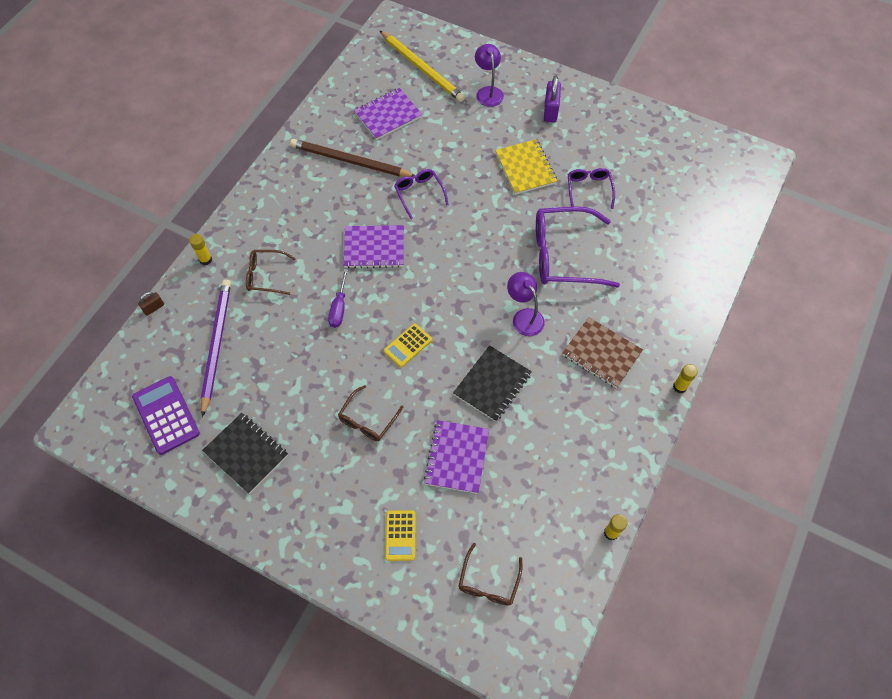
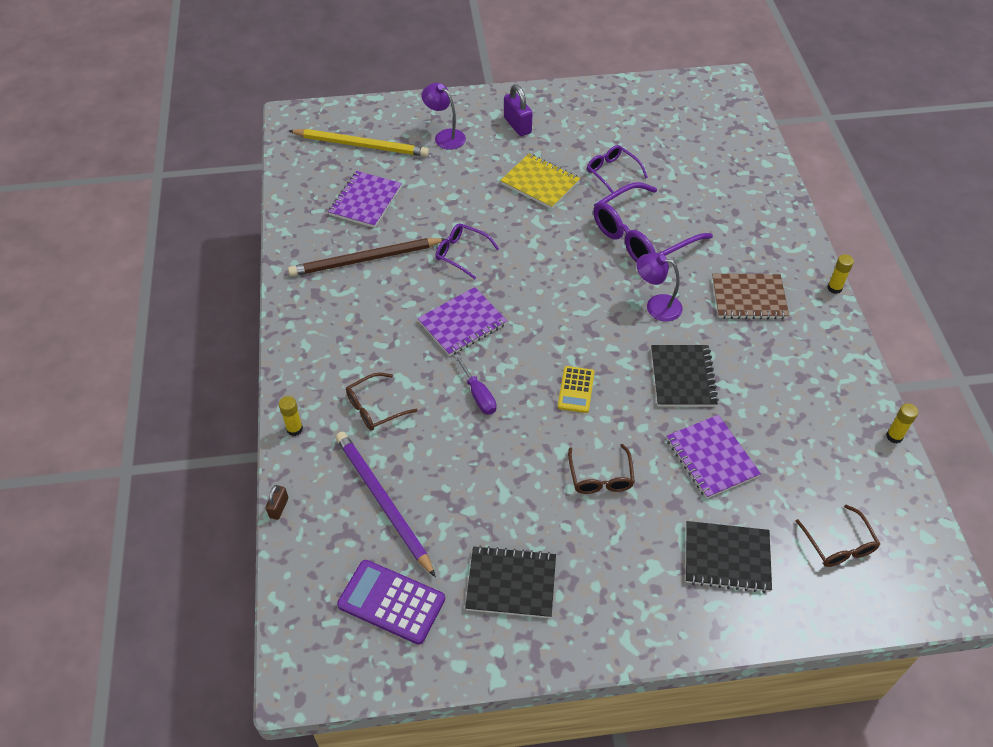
camera: 35 degrees left, 10 degrees down
(400, 535) = (727, 558): yellow calculator -> black notebook

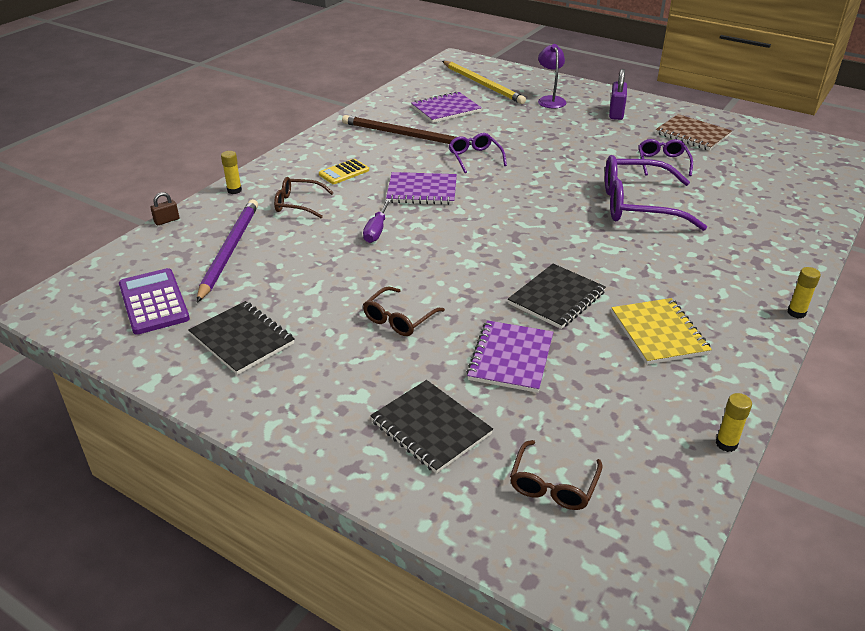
camera: 40 degrees right, 15 degrees down
(540, 183) = (591, 146): yellow notebook -> yellow notebook (659, 333)
(576, 390) = (454, 262): yellow calculator -> yellow calculator (344, 172)
(656, 305) = (594, 247): purple lamp -> none
(749, 298) = (691, 280): brown notebook -> brown notebook (692, 134)

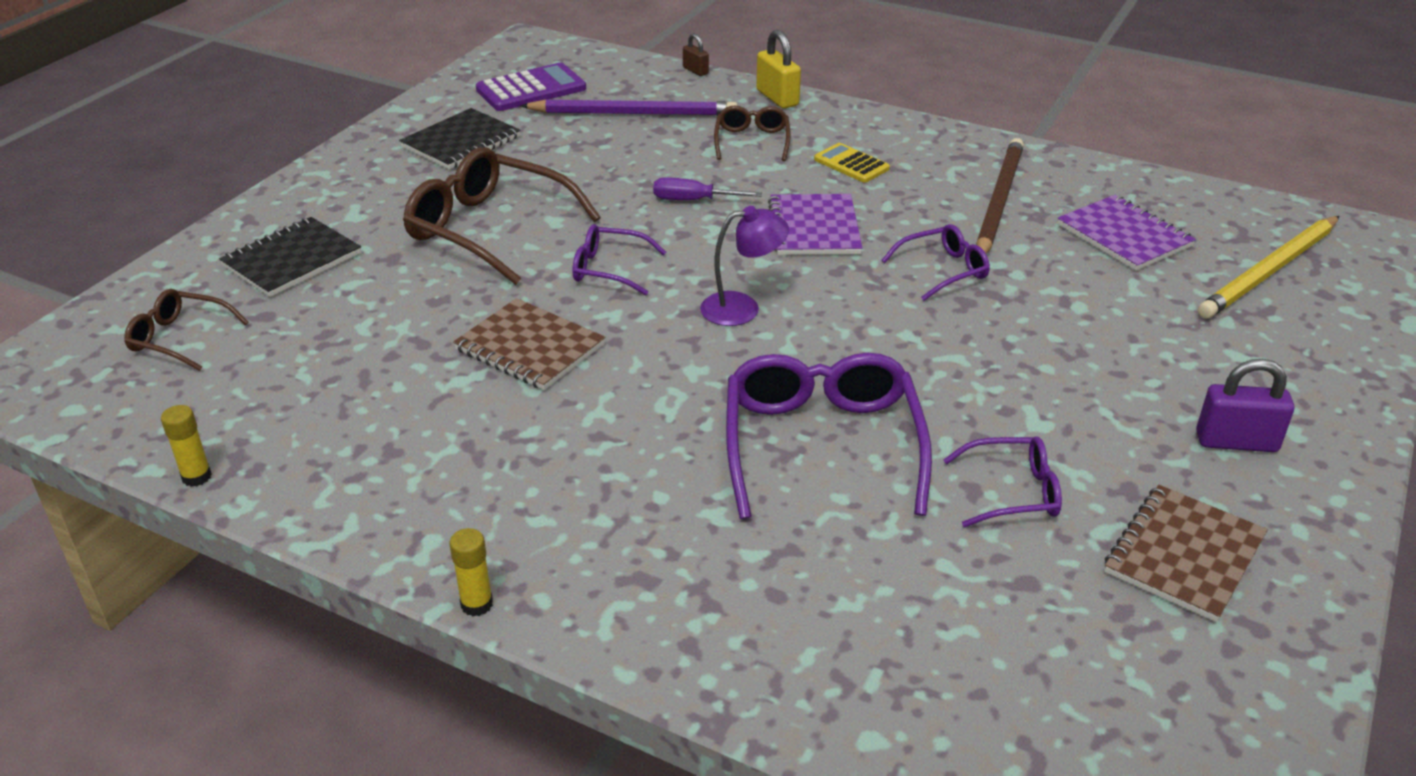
camera: 85 degrees right, 0 degrees up
(234, 190) = (777, 98): yellow glue stick -> yellow padlock
(399, 319) = (489, 229): brown glasses -> brown glasses, size x1.87
(462, 266) = (609, 269): none -> purple glasses
(510, 358) = (401, 310): purple notebook -> none
(550, 100) = (1248, 353): purple lamp -> purple lamp (742, 308)
(556, 298) = (529, 347): black notebook -> brown notebook
(659, 333) = (437, 438): yellow notebook -> none

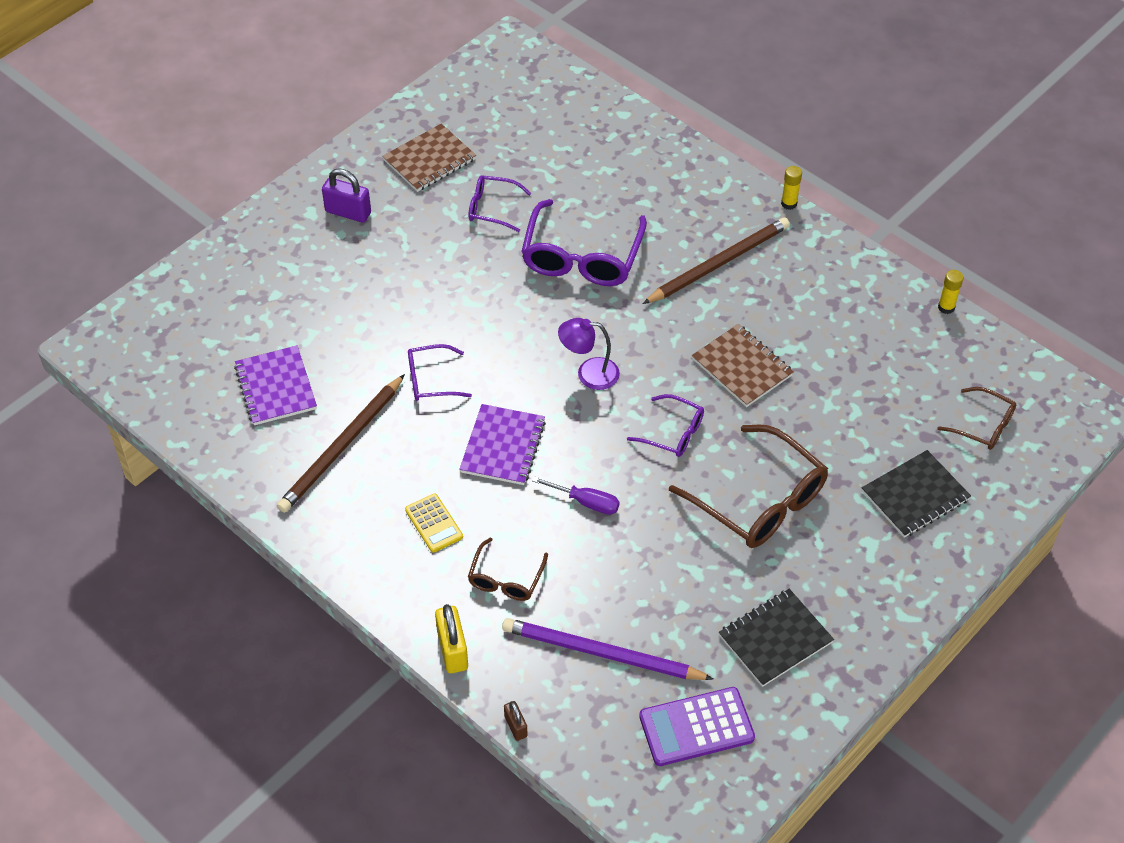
camera: 165 degrees left, 15 degrees up
(591, 475) = (719, 263): none -> brown pencil
(1269, 271) = (205, 331): yellow pencil -> none

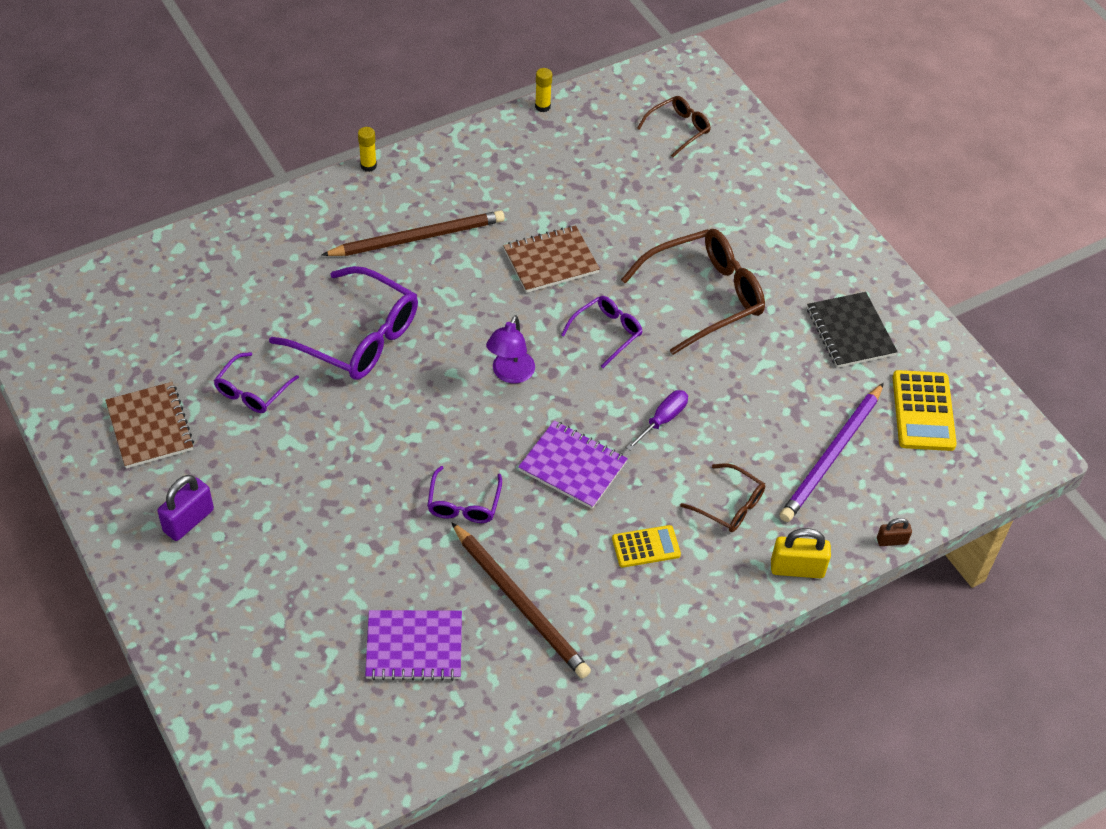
camera: 75 degrees left, 0 degrees up
(696, 727) = (923, 411): purple calculator -> yellow calculator
(719, 263) = (418, 238): brown pencil -> brown pencil turned 90 degrees clockwise
(915, 496) = (734, 195): black notebook -> none

